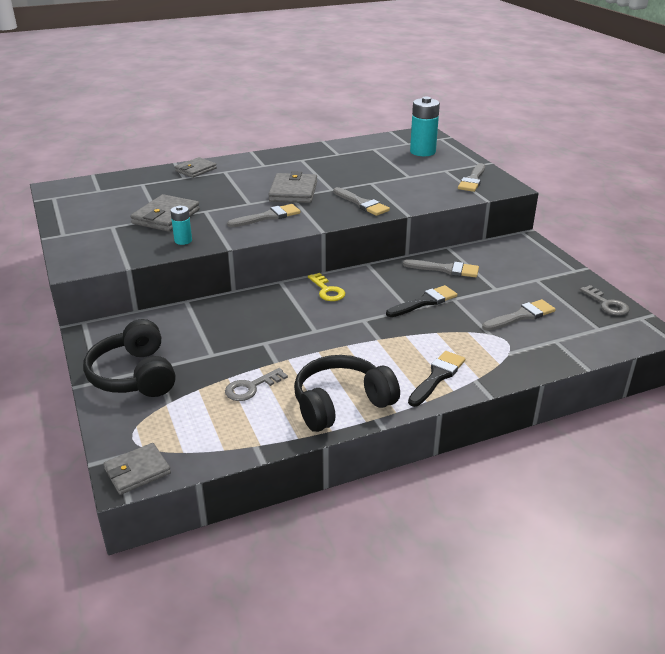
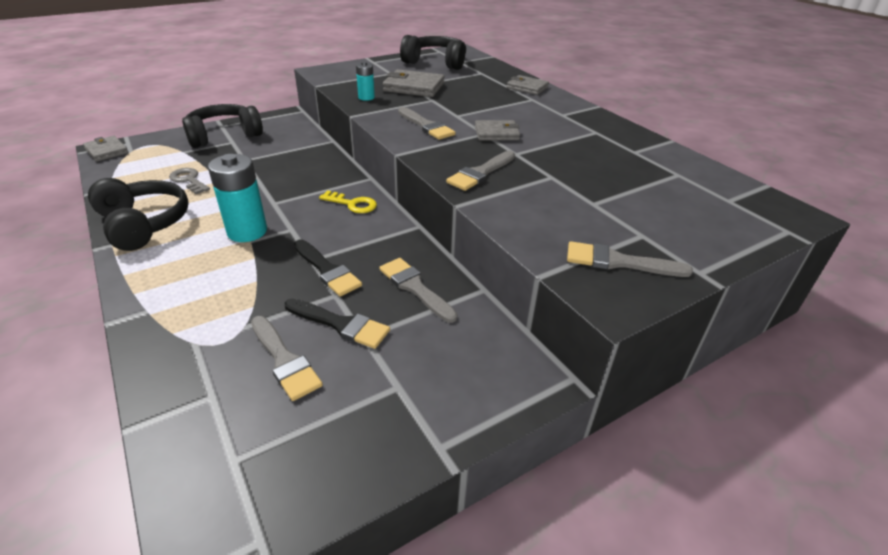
camera: 80 degrees right, 5 degrees up
(93, 202) = (436, 62): none -> black headphones
(293, 192) = (496, 133): grey wallet -> grey wallet, size x0.67
(327, 290) = (353, 204): yellow key -> yellow key turned 120 degrees counterclockwise
(422, 152) = (704, 214): turquoise battery -> turquoise battery (247, 231)
(437, 377) = (163, 281): black brush -> black brush (341, 324)
(445, 269) = (415, 287): grey brush -> grey brush turned 135 degrees clockwise
(607, 304) = (314, 485): grey key -> none

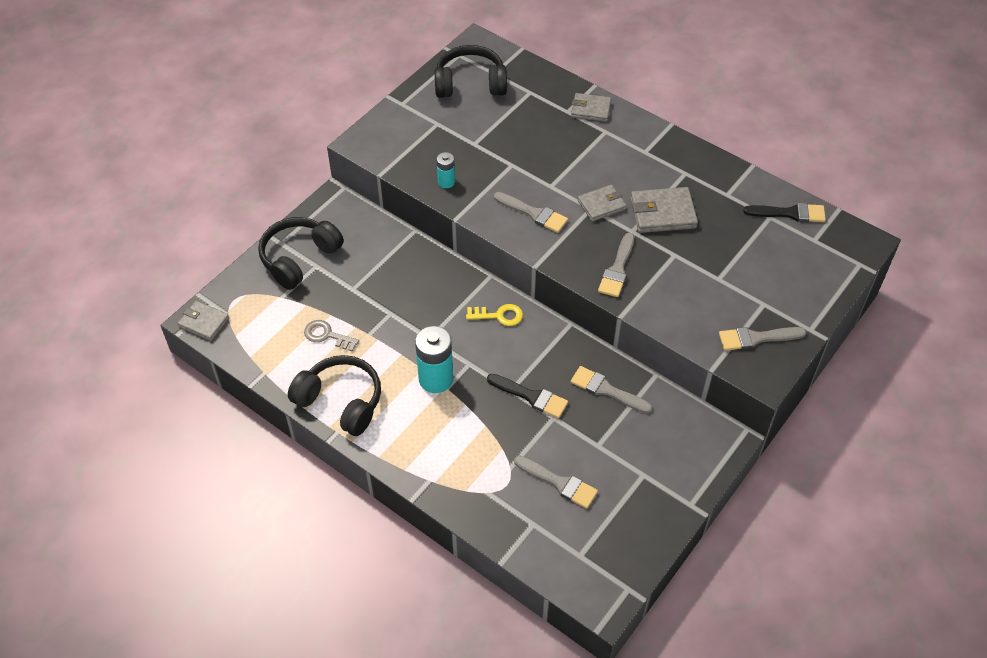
camera: 20 degrees left, 15 degrees up
(341, 324) = (575, 441): black brush -> black brush (789, 213)
(414, 87) = (480, 146): grey wallet -> grey wallet (662, 213)

